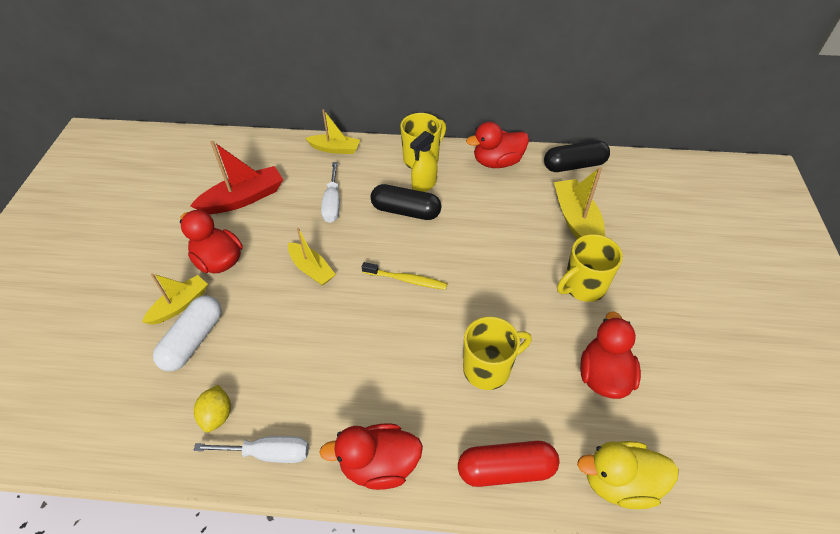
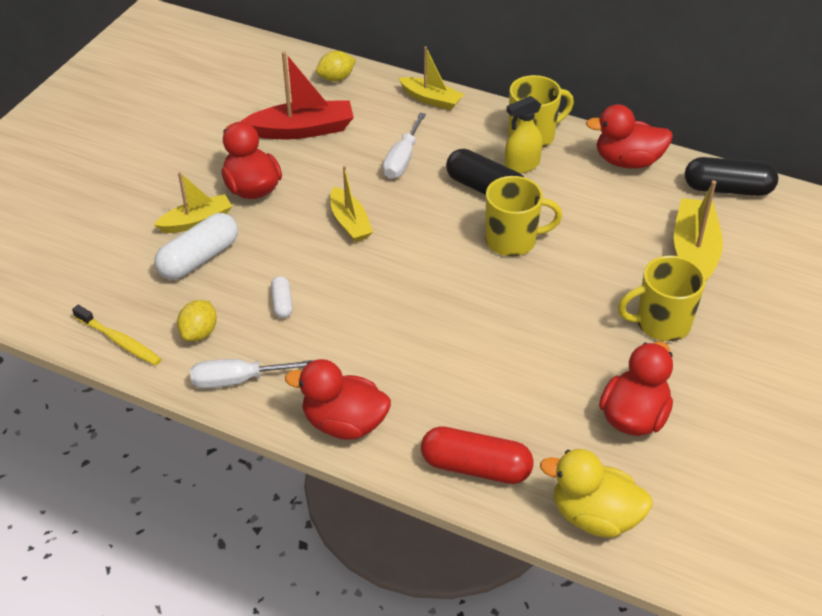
camera: 20 degrees right, 5 degrees down
(255, 149) = (336, 78): none -> yellow lemon
(268, 453) = (237, 380): white screwdriver -> white screwdriver turned 150 degrees clockwise
(281, 362) = (282, 303): none -> white capsule
(406, 280) = (452, 261): yellow toothbrush -> yellow toothbrush (119, 341)
(488, 369) = (503, 372): yellow mug -> yellow mug (512, 240)

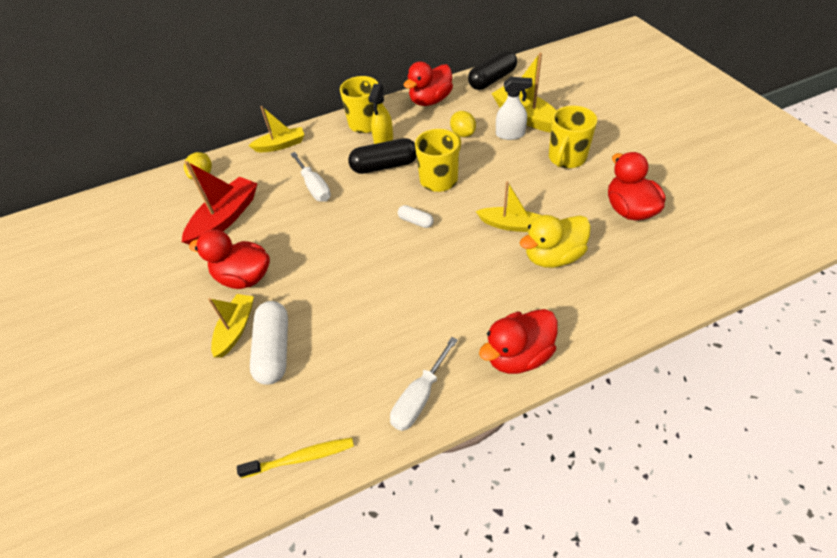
camera: 45 degrees left, 5 degrees up
(199, 333) = (348, 394): yellow lemon -> yellow lemon (463, 134)
(282, 303) = (372, 325): white capsule -> white capsule (415, 221)
(350, 222) = (338, 244): yellow boat -> yellow boat (510, 225)
(475, 467) = (614, 306): red capsule -> none
(594, 516) = (696, 272): yellow duck -> yellow duck (553, 256)
(647, 256) = (510, 134): none -> white spray bottle

